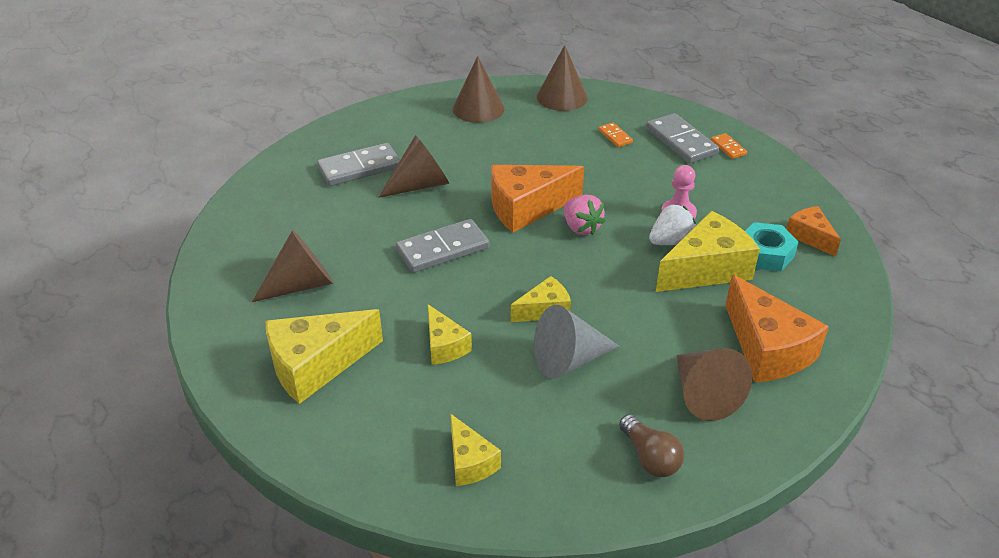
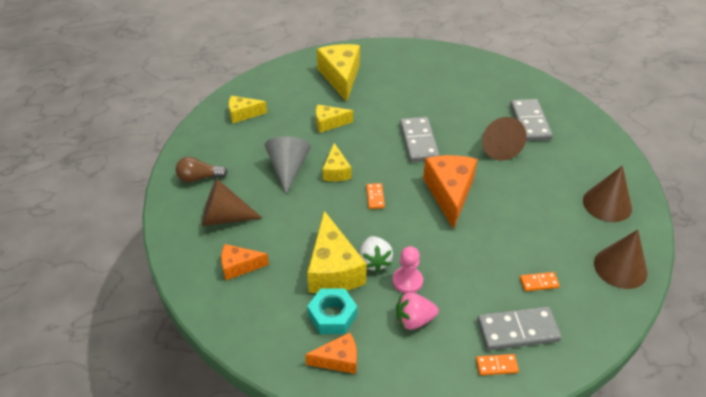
camera: 110 degrees right, 5 degrees up
(301, 284) = (410, 81): brown cone -> none
(570, 264) = (375, 197): none -> orange domino
(581, 228) = (413, 216): pink strawberry -> pink strawberry (414, 320)
(767, 349) = (239, 266): orange cheese -> orange cheese, size x0.56

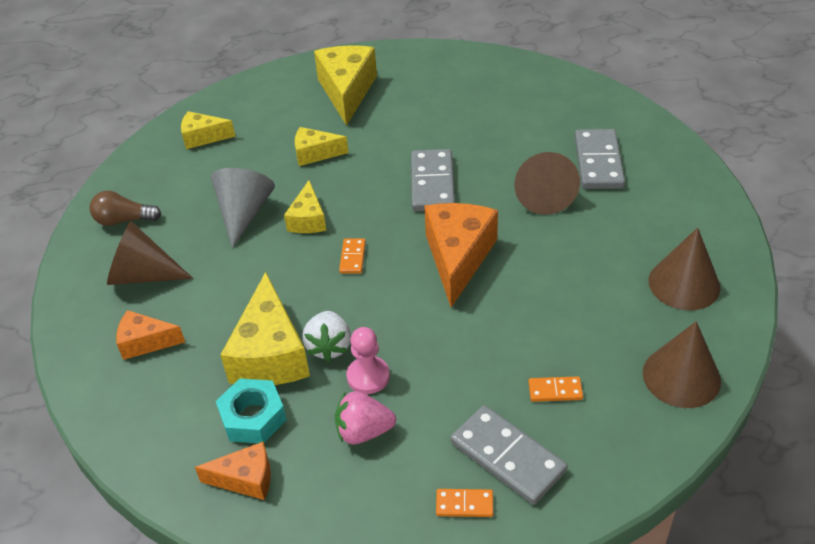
camera: 10 degrees right, 0 degrees up
(517, 331) = (507, 457): grey domino -> grey domino turned 45 degrees clockwise

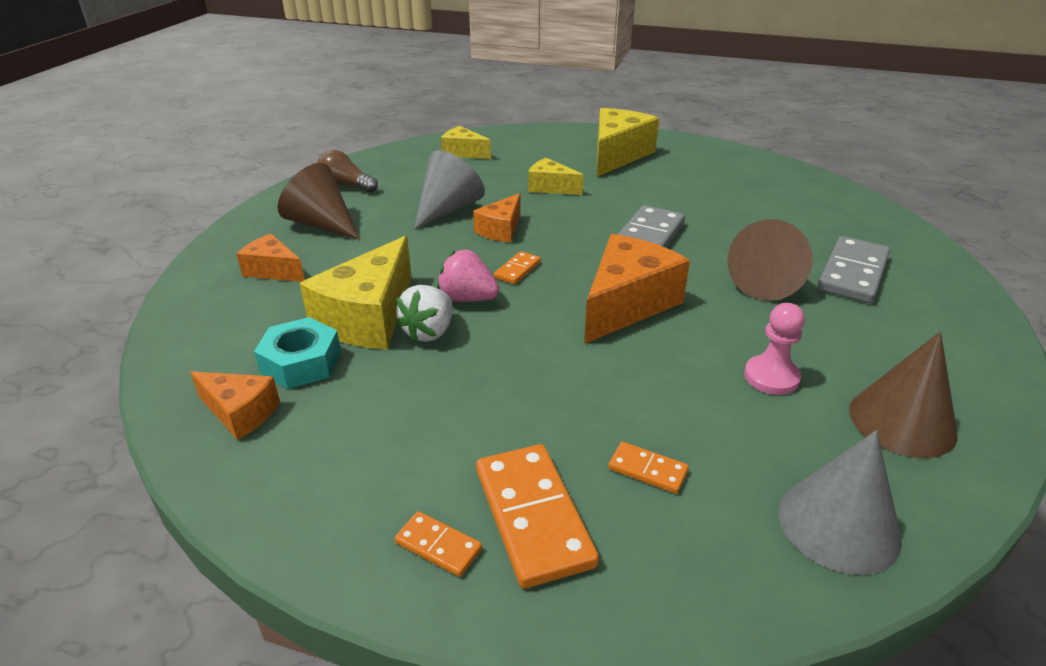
camera: 25 degrees right, 10 degrees down
(308, 219) = (501, 230): yellow cheese -> orange cheese
(363, 431) = (394, 419): pink strawberry -> pink strawberry (467, 298)
(368, 376) = (444, 371): pink pawn -> pink pawn (771, 377)
(507, 457) = (532, 517): grey domino -> orange domino
(681, 376) = (838, 524): brown cone -> grey cone

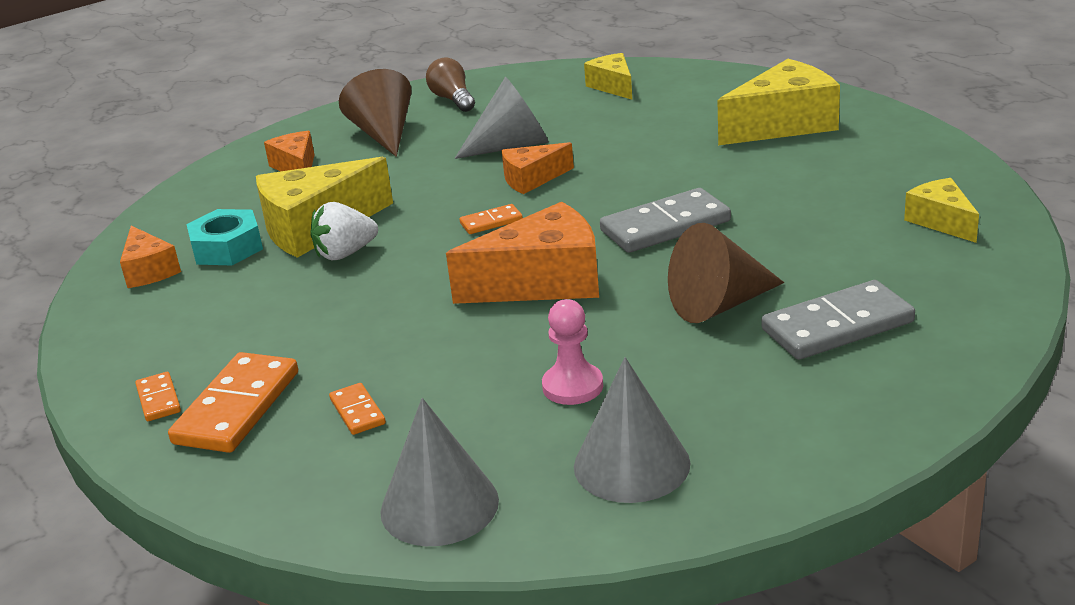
camera: 40 degrees right, 5 degrees down
(467, 298) = (412, 235): pink strawberry -> none
(550, 187) = (647, 146): yellow cheese -> yellow cheese (941, 221)
(902, 421) = (631, 464): brown cone -> grey cone

